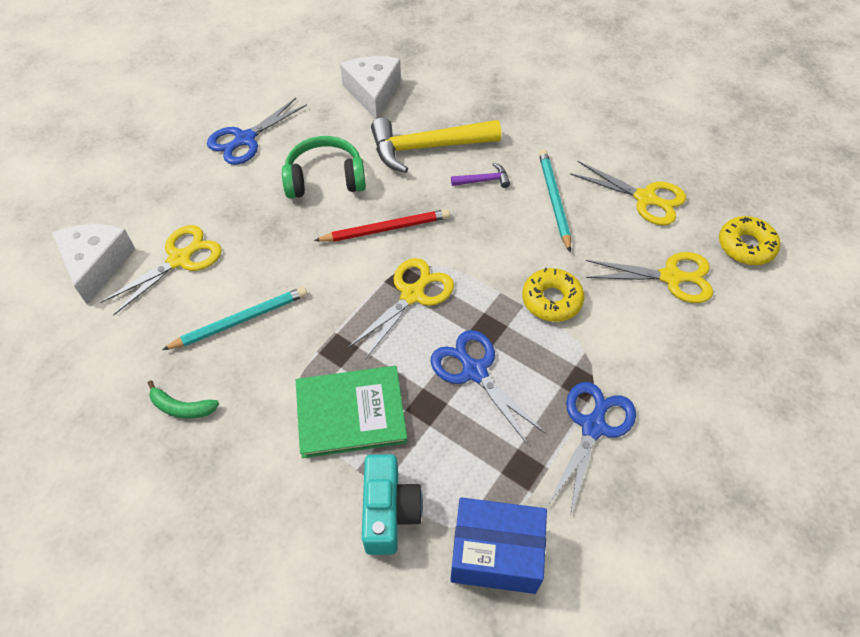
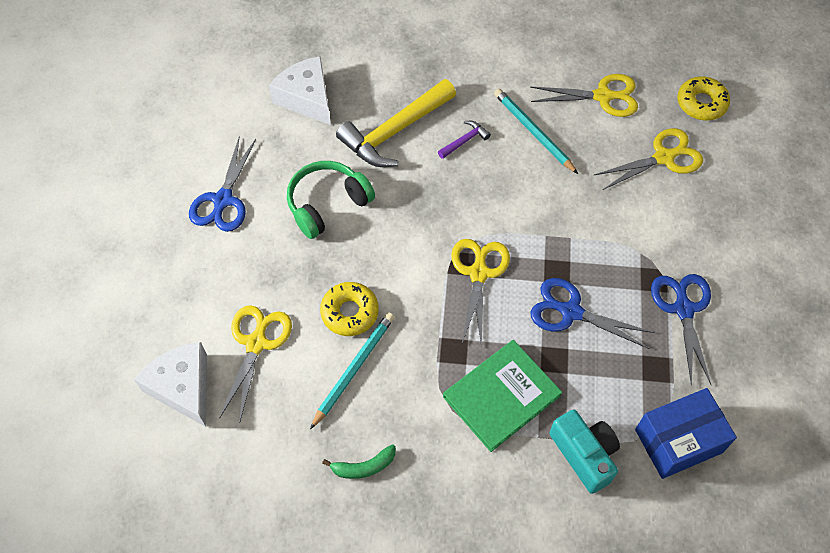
camera: 30 degrees left, 5 degrees up
(385, 229) = (414, 225): red pencil -> none
(551, 300) = (589, 222): yellow donut -> yellow donut (350, 312)

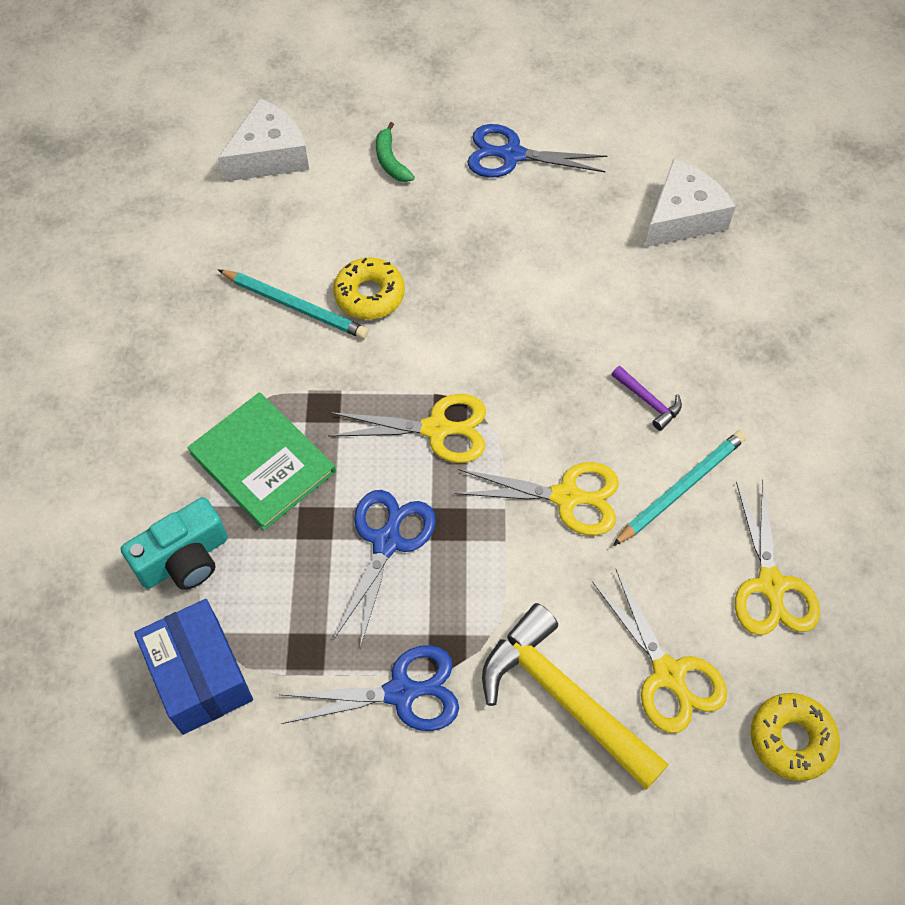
camera: 85 degrees right, 0 degrees up
(256, 343) = (325, 211): yellow scissors -> yellow scissors (567, 497)
(327, 204) = (520, 257): green headphones -> none
(364, 467) = (175, 327): green banana -> green banana (391, 161)
(395, 131) = (648, 318): yellow hammer -> yellow hammer (563, 697)

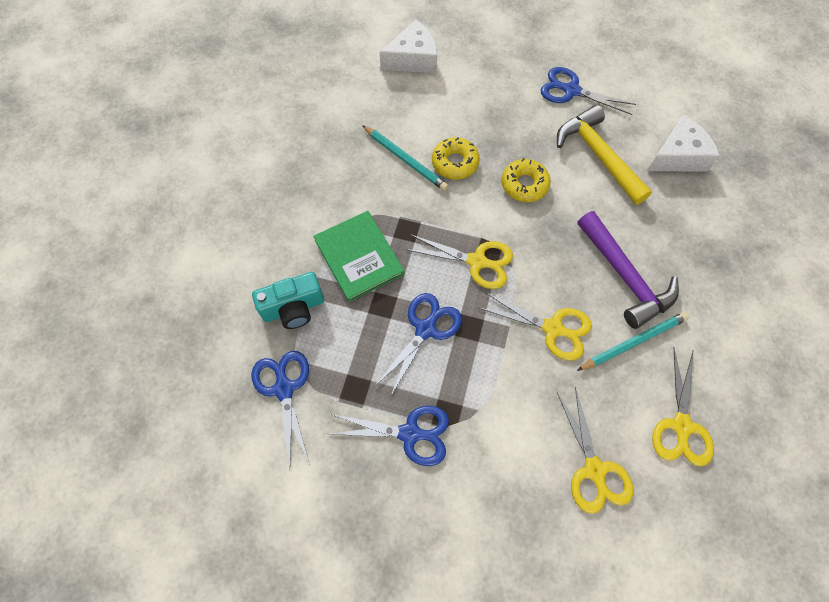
camera: 15 degrees right, 5 degrees up
(200, 676) = (284, 388): blue box -> blue scissors
(391, 161) = (490, 78): green banana -> none
(563, 697) = (518, 466): yellow hammer -> yellow hammer (598, 155)
(648, 401) = (625, 276): purple hammer -> purple hammer, size x2.29
(791, 739) = (671, 540): yellow donut -> yellow donut (524, 184)

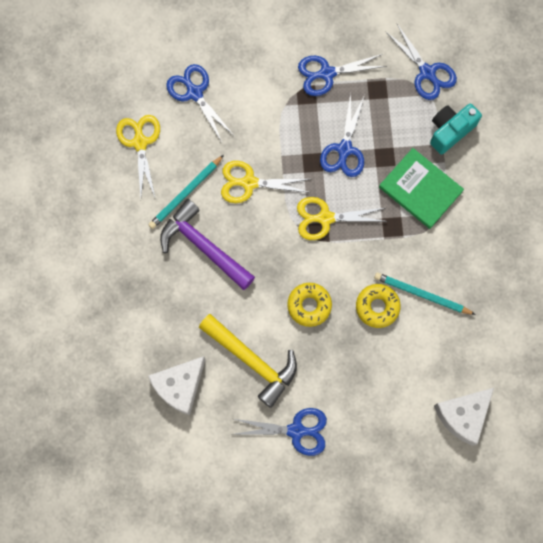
camera: 160 degrees right, 10 degrees up
(594, 470) = (194, 92): yellow scissors -> blue scissors

